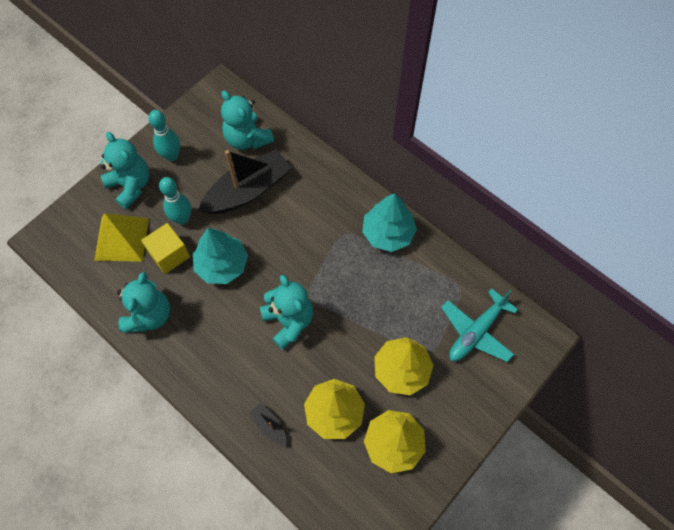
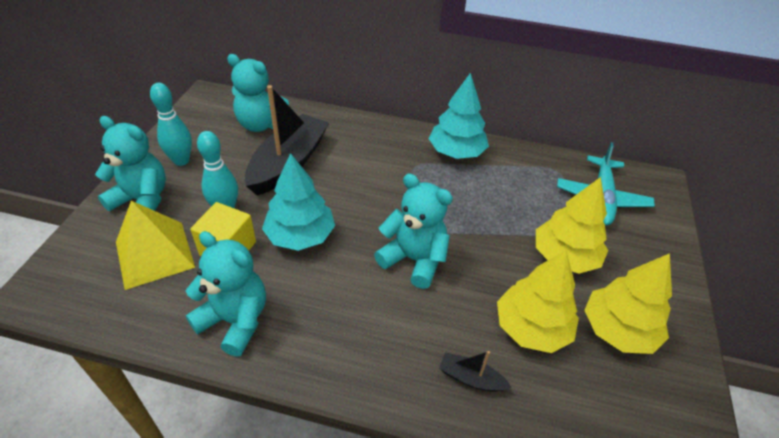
camera: 30 degrees left, 20 degrees down
(149, 315) = (235, 321): turquoise teddy bear -> turquoise teddy bear turned 45 degrees counterclockwise

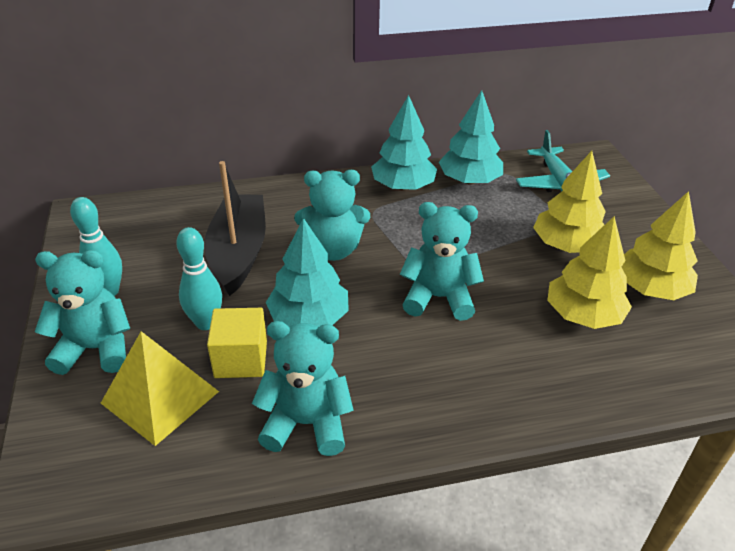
camera: 25 degrees left, 5 degrees down
(261, 124) = (174, 223): turquoise teddy bear -> turquoise teddy bear (333, 249)
(471, 378) = (565, 377): black boat -> none
(518, 166) = (469, 180): none -> turquoise tree

